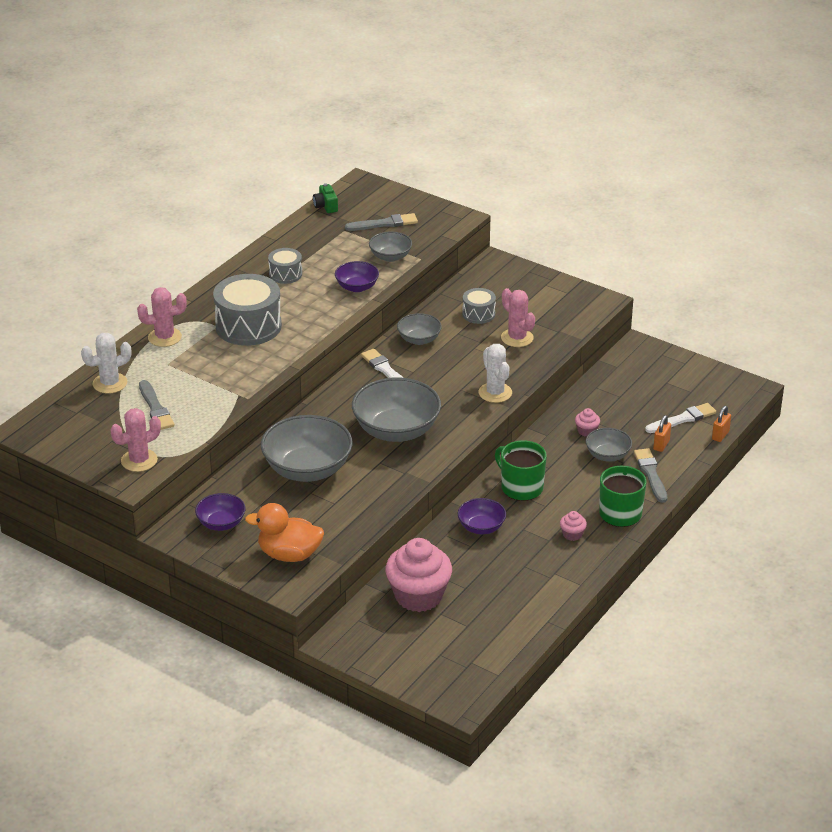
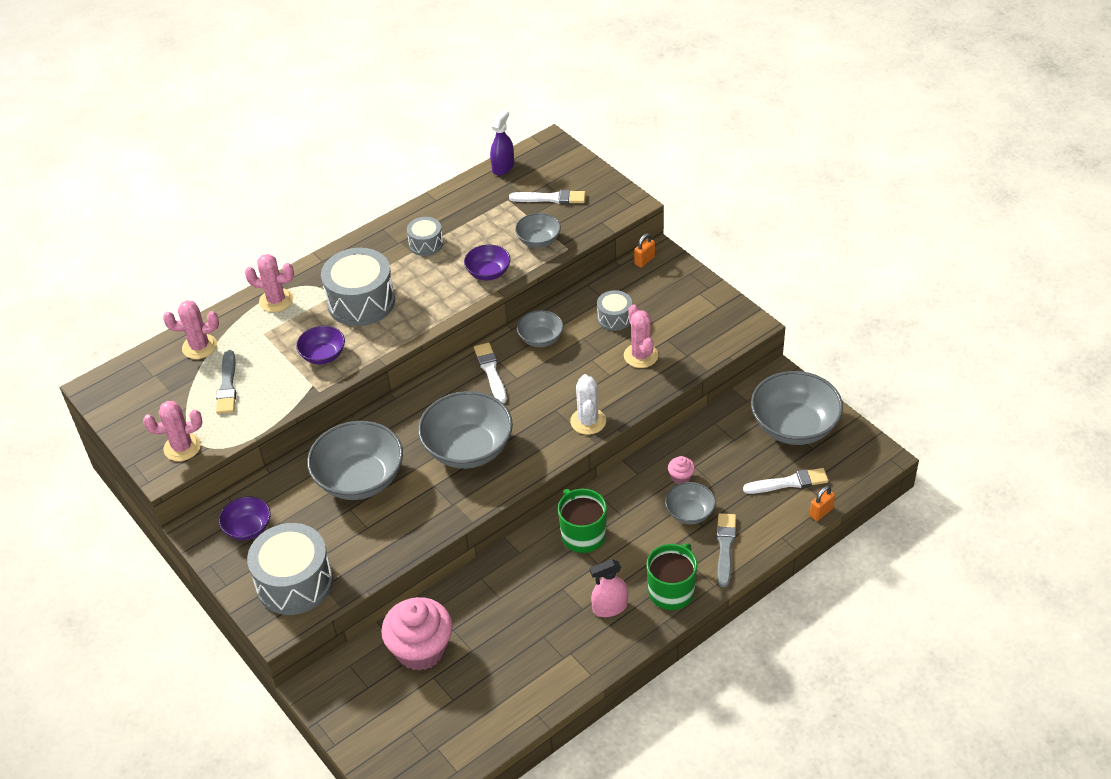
camera: 20 degrees right, 10 degrees up
(110, 383) = (199, 347): white cactus -> pink cactus
(289, 554) = (294, 582): orange duck -> grey drum
(326, 206) = (503, 167): green camera -> purple spray bottle
(384, 224) = (550, 198): grey brush -> white brush
(481, 527) = (521, 577): purple bowl -> purple bowl (323, 355)
(572, 534) = (610, 607): pink cupcake -> pink spray bottle
(661, 445) = (752, 511): orange padlock -> orange padlock (644, 260)
(667, 378) = (794, 426): none -> grey bowl

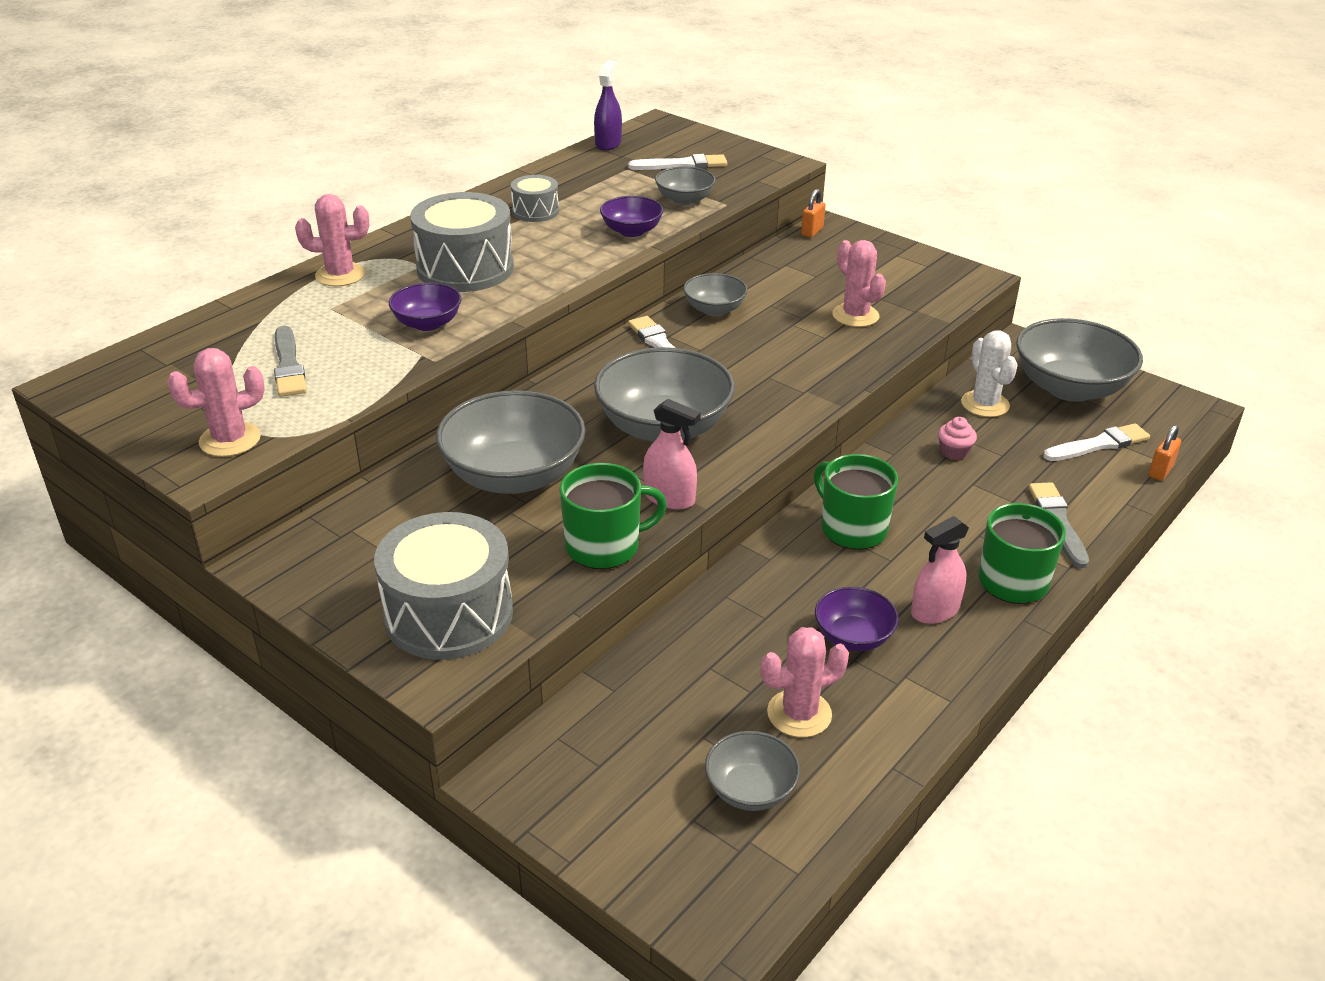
camera: 15 degrees left, 10 degrees down
(199, 347) = (235, 328): pink cactus -> pink cactus (799, 714)
(248, 528) = (351, 552): purple bowl -> purple bowl (853, 637)
(400, 544) = (604, 546): none -> green mug
(421, 649) = (668, 701): pink cupcake -> none
(452, 510) = (669, 498): none -> pink spray bottle
(588, 421) = (820, 384): white cactus -> white cactus (985, 404)
(614, 318) = (802, 284): grey drum -> none
(689, 513) = (987, 489): grey bowl -> grey bowl (750, 790)

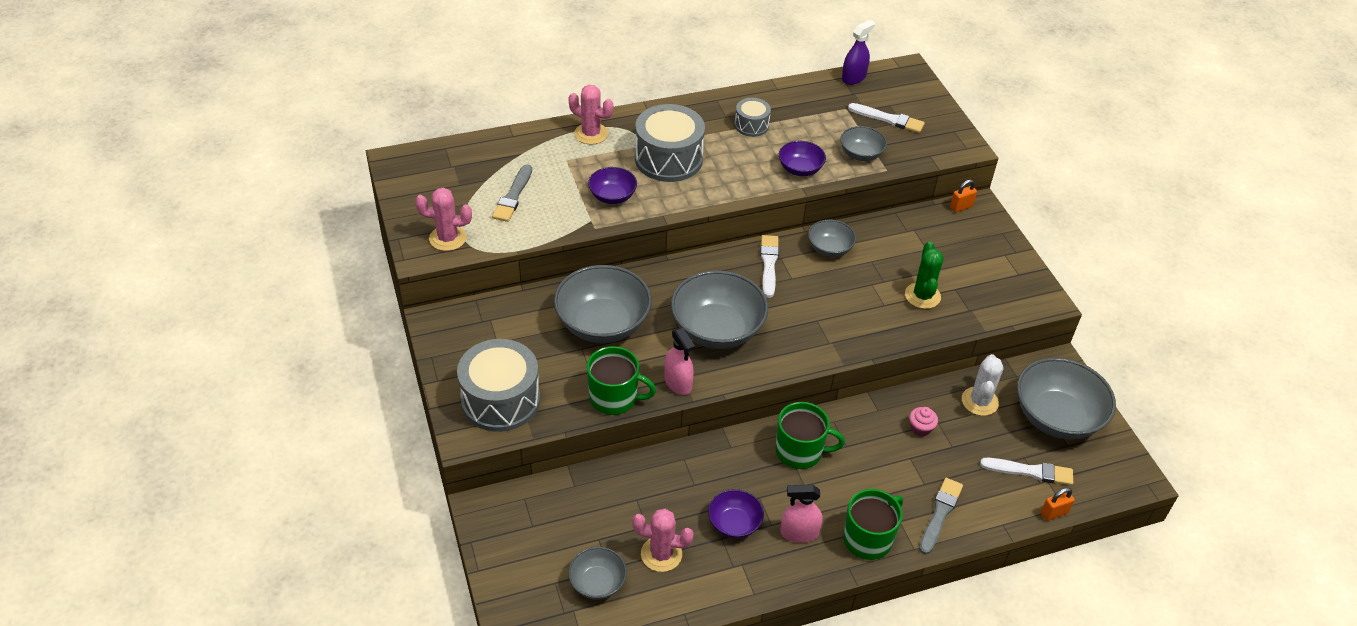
camera: 30 degrees right, 10 degrees up
(852, 528) = (800, 451): green mug -> green mug turned 105 degrees clockwise
(855, 315) = (922, 296): pink cactus -> green cactus

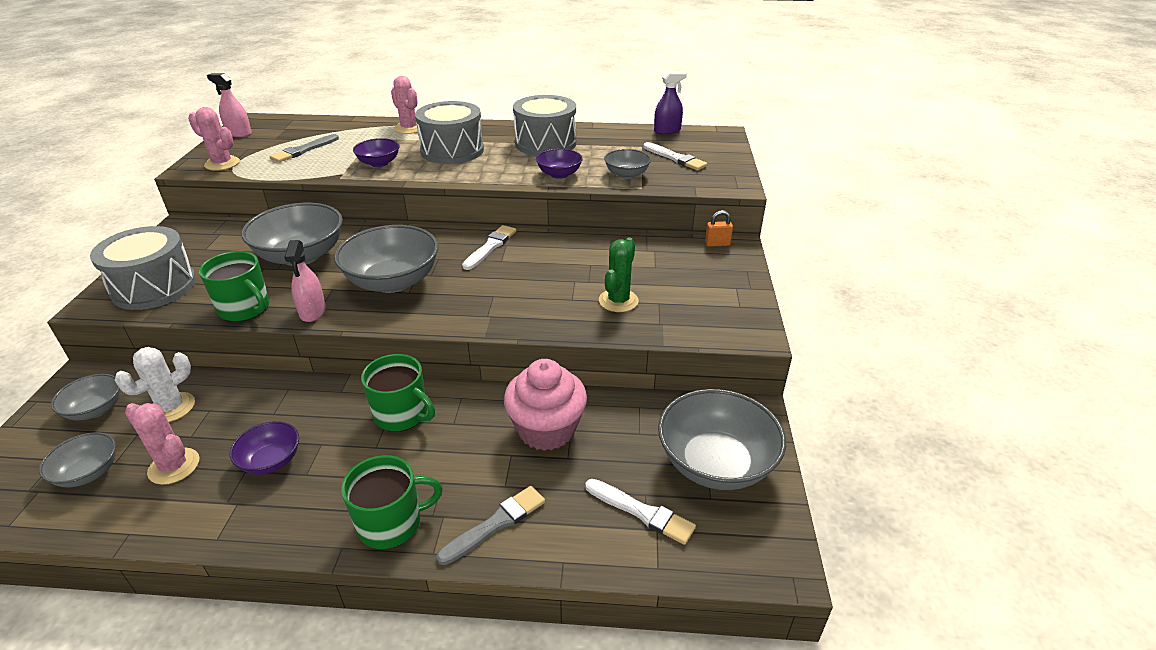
camera: 25 degrees right, 10 degrees down
(751, 125) = (545, 143): grey drum -> grey drum, size x1.91
(799, 533) = (325, 492): pink spray bottle -> pink spray bottle (239, 133)
(829, 248) = (558, 247): grey bowl -> grey bowl (95, 410)
(920, 428) = (546, 429): pink cupcake -> pink cupcake, size x2.38
(979, 401) = (633, 422): white cactus -> white cactus (172, 408)
(1054, 513) = (638, 571): orange padlock -> none

